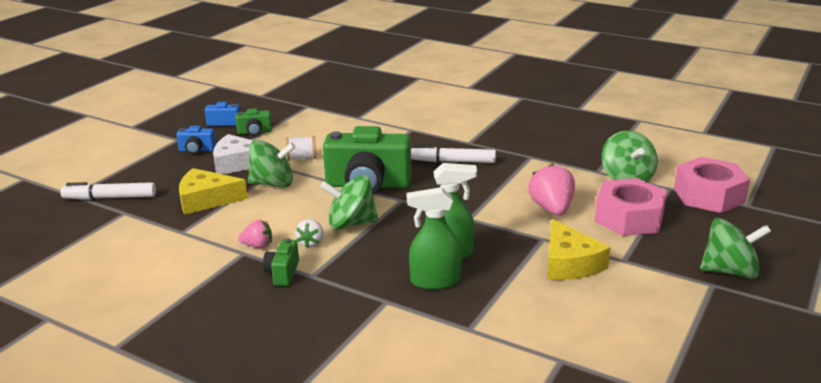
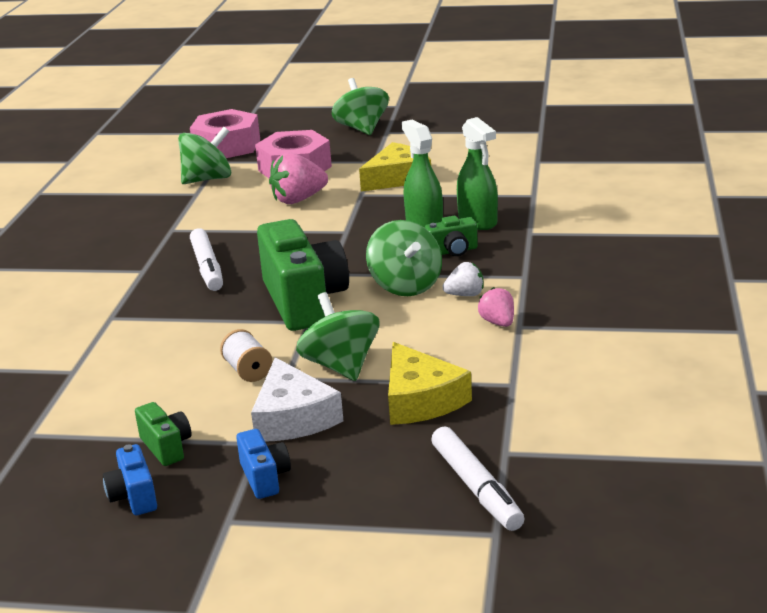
camera: 110 degrees left, 0 degrees up
(283, 273) = (535, 291): green camera -> green camera (453, 251)

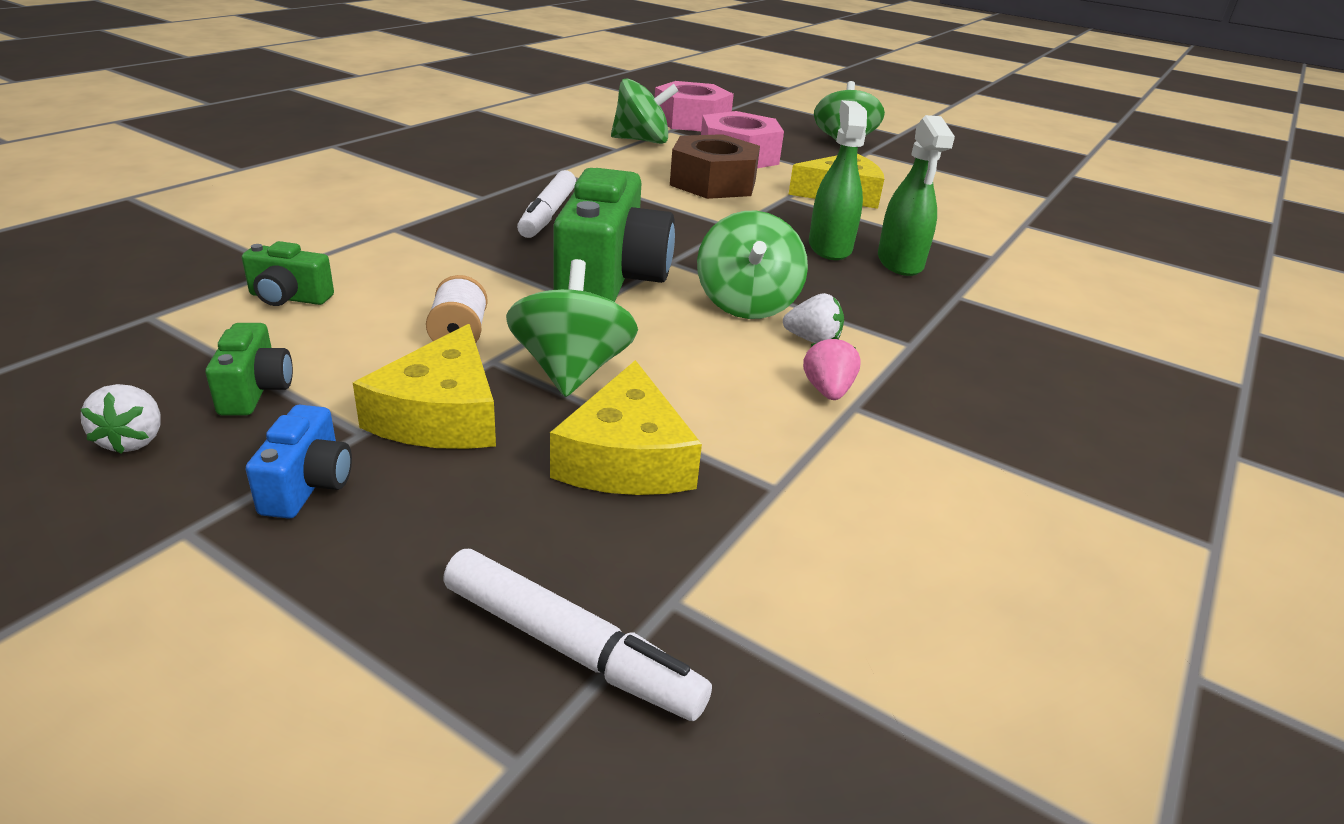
camera: 20 degrees right, 5 degrees up
(134, 496) = (133, 440): blue camera -> white strawberry
(293, 417) = (441, 414): white cheese -> yellow cheese
(298, 200) = (713, 183): pink strawberry -> brown nut
(453, 251) = (840, 285): green camera -> green camera (289, 298)
(476, 488) = (570, 647): white marker -> white marker turned 60 degrees counterclockwise

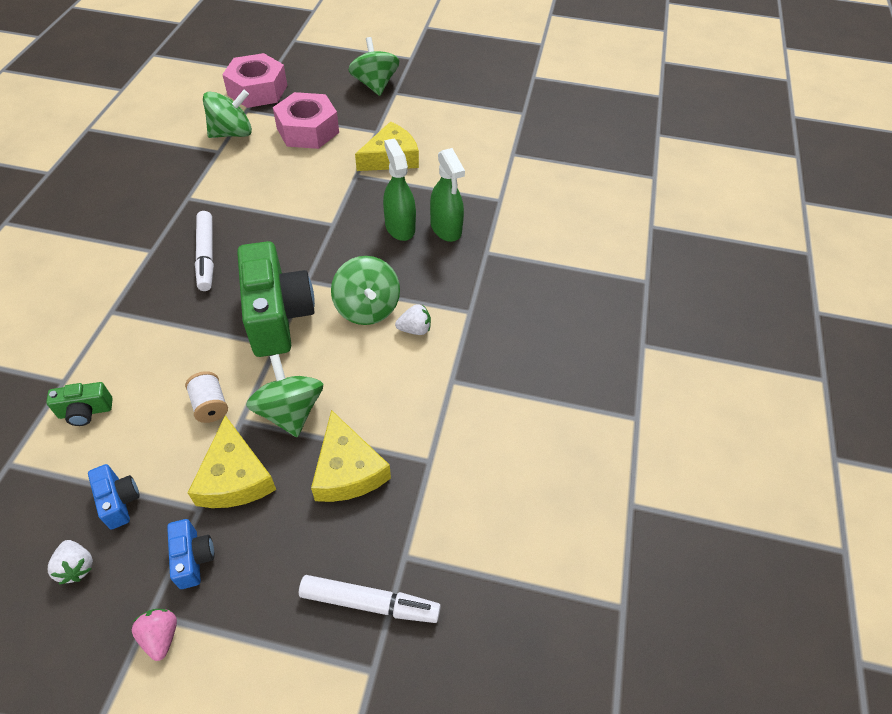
camera: 20 degrees left, 20 degrees up
(255, 391) = (119, 501): green camera -> blue camera
(713, 183) = (302, 174): brown nut -> none
(827, 391) = (434, 373): pink strawberry -> pink strawberry (161, 636)

